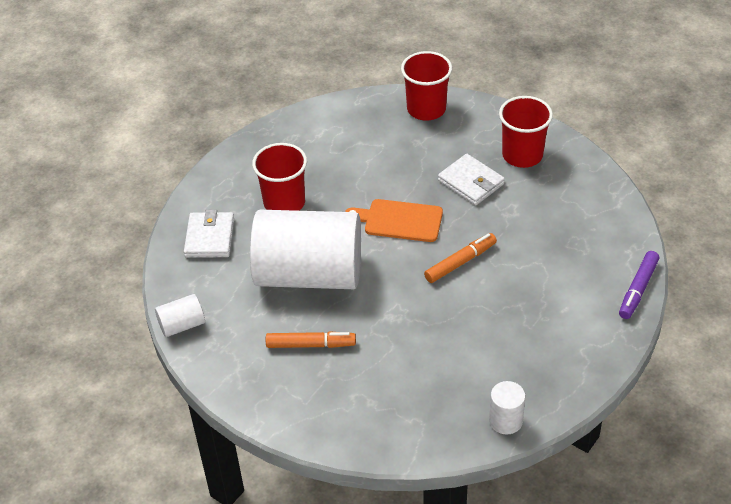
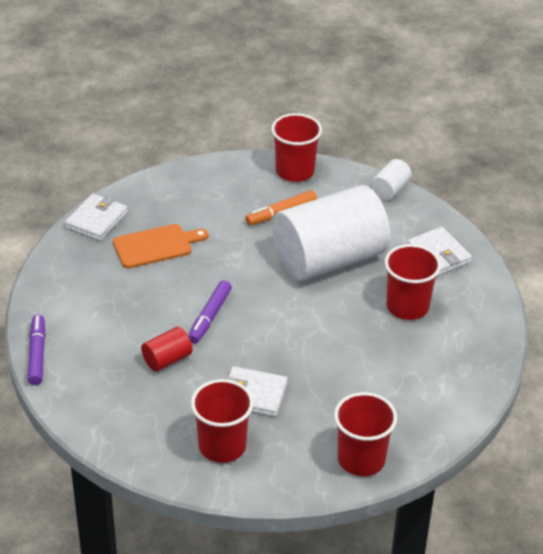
camera: 145 degrees right, 5 degrees down
(253, 392) = (295, 171): none -> red cup
(399, 220) = (291, 331): orange cutting board -> orange cutting board (156, 246)
(460, 262) = (210, 316): orange marker -> purple marker
(505, 420) = (96, 220): white cylinder -> white wallet
(523, 238) = (167, 359): none -> red cylinder

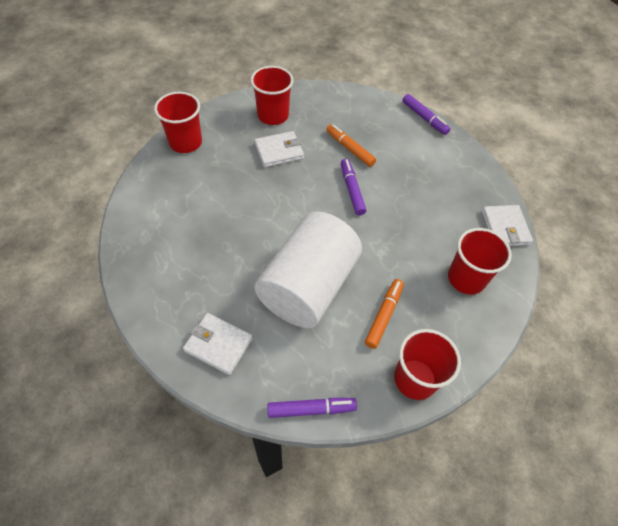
camera: 145 degrees right, 15 degrees up
(156, 246) = (442, 228): orange cutting board -> none
(167, 359) = (350, 149): red cylinder -> orange marker
(390, 190) = (311, 409): white cylinder -> purple marker
(407, 306) = (217, 271): red cup -> red cup (466, 278)

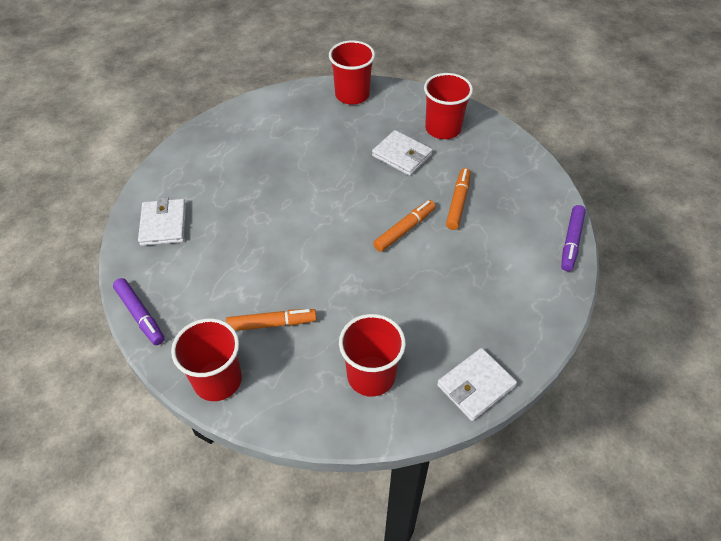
camera: 60 degrees right, 5 degrees down
(308, 286) = (263, 252): white cylinder -> none
(352, 190) = (404, 229): purple marker -> orange marker

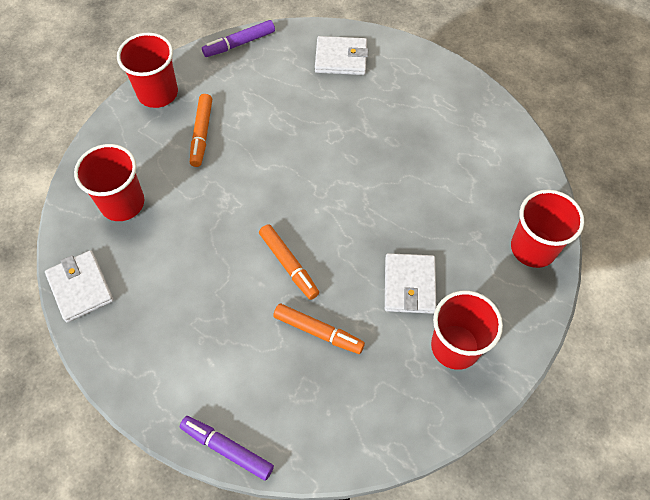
camera: 100 degrees right, 10 degrees up
(402, 155) = (409, 285): white wallet -> white wallet turned 45 degrees counterclockwise

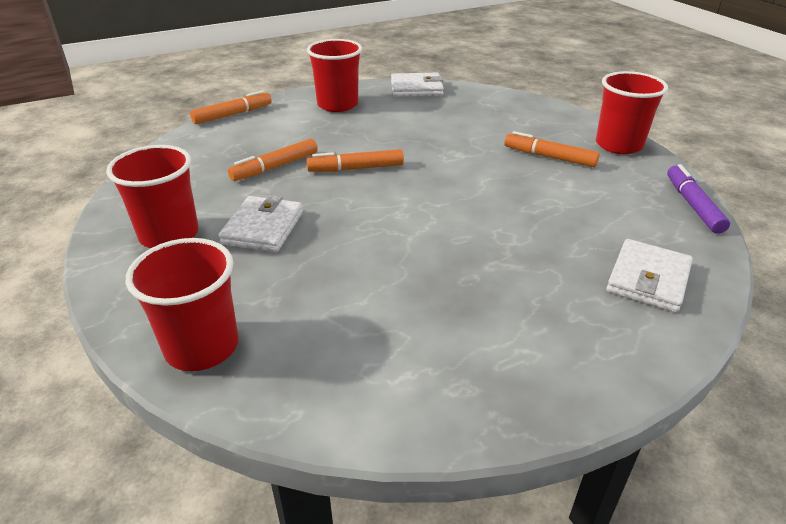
camera: 115 degrees right, 25 degrees down
(122, 203) = (486, 111): red cup -> red cup (337, 105)
(227, 449) = (232, 114): purple marker -> orange marker
(409, 285) = (263, 228): white wallet -> white wallet turned 75 degrees clockwise

